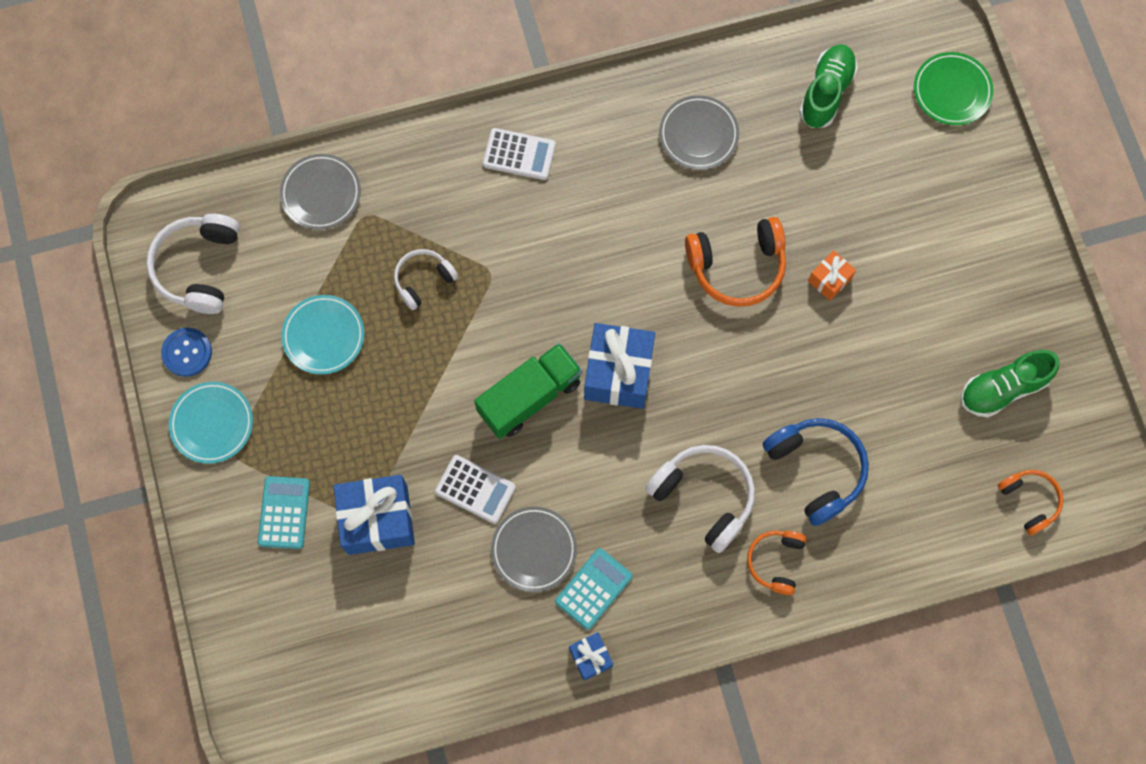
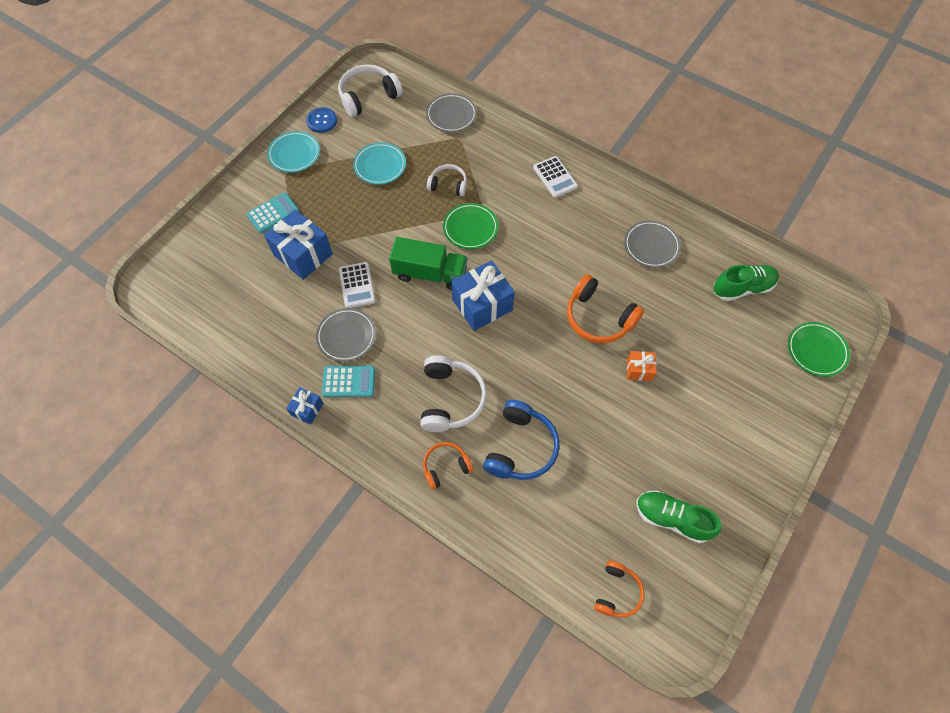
camera: 50 degrees right, 10 degrees down
(506, 304) = (470, 228): none -> green plate

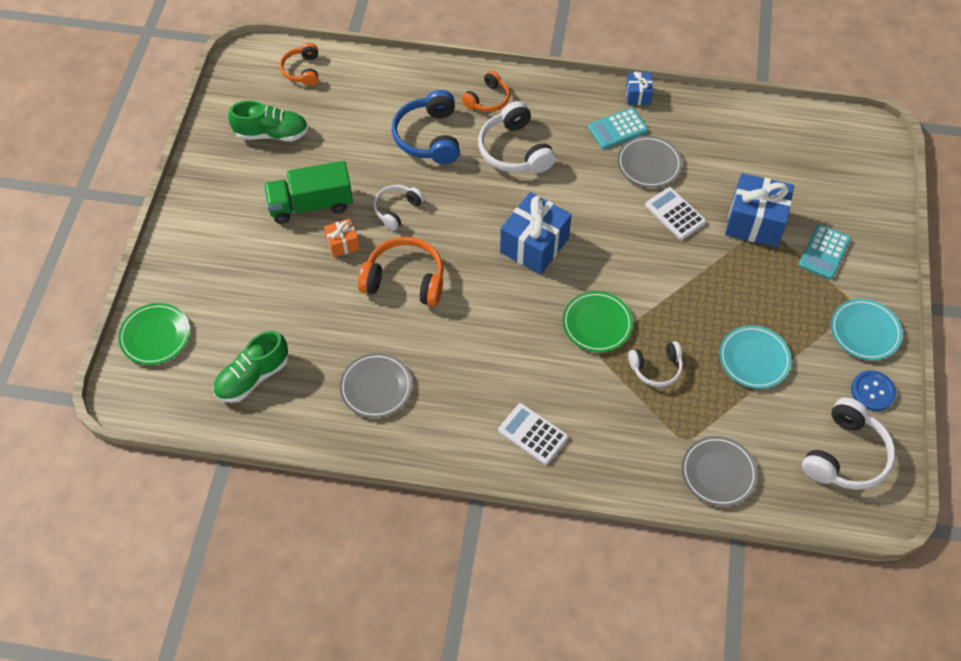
camera: 155 degrees right, 5 degrees down
(430, 274) = (608, 255): green truck -> green truck (311, 205)
(580, 383) = (397, 209): none -> white headphones

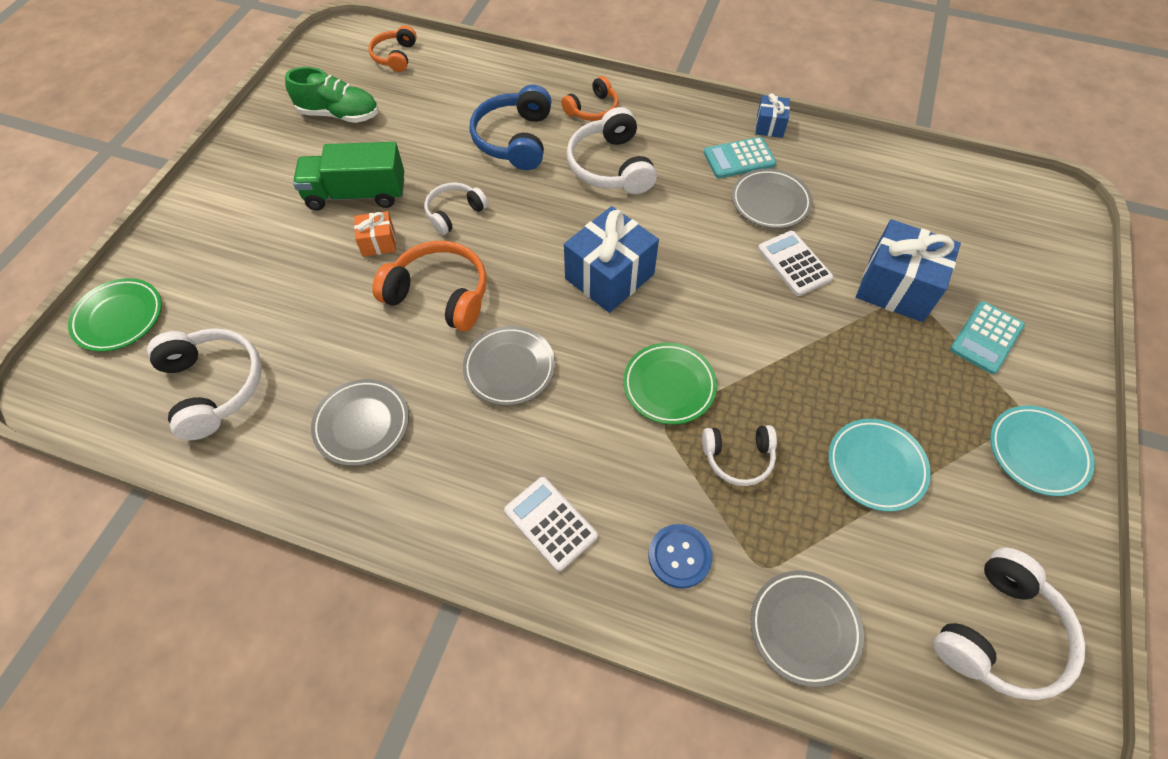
camera: 10 degrees right, 0 degrees up
(253, 377) = (214, 386): green shoe -> white headphones
(475, 329) = (509, 368): none -> grey plate
(872, 391) = (1045, 541): blue button -> blue button (679, 556)

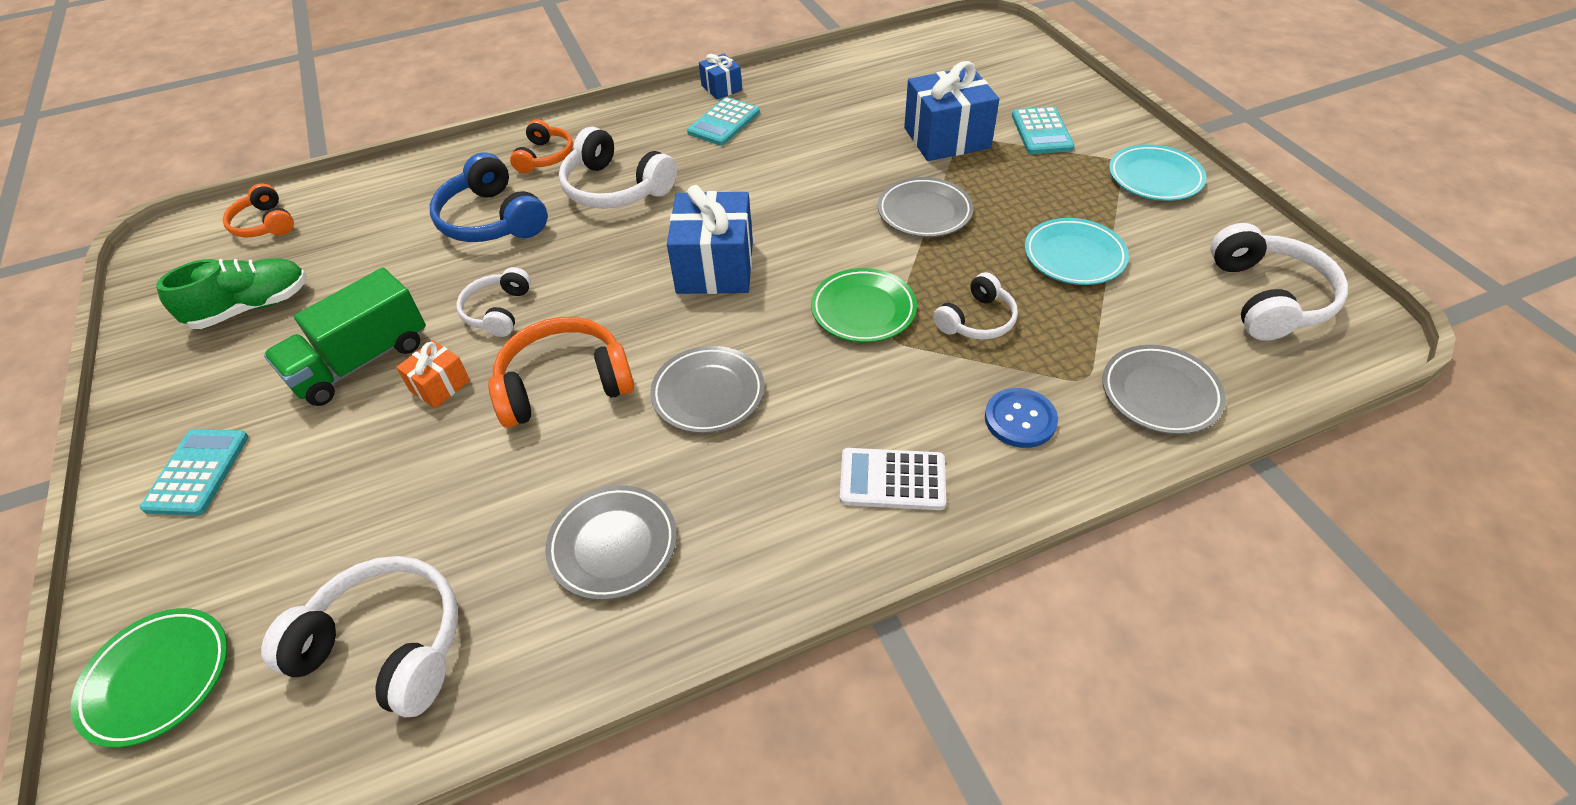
camera: 40 degrees left, 10 degrees down
(228, 208) = (197, 472): none -> turquoise calculator
(770, 202) = (786, 137): grey plate -> grey plate (924, 212)
(794, 264) = (855, 167): white calculator -> none

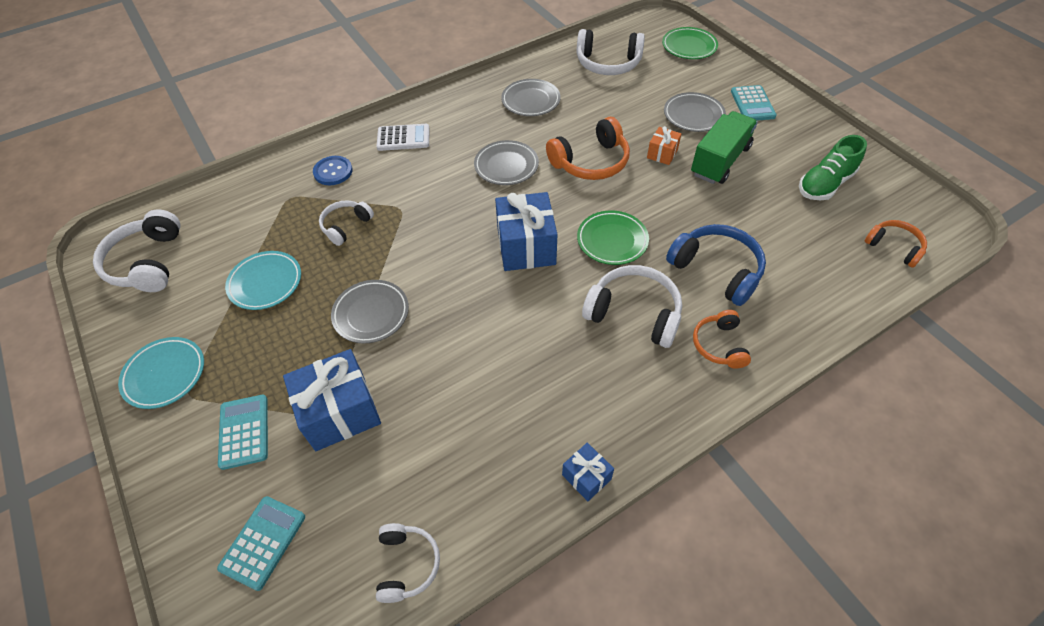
camera: 170 degrees right, 5 degrees up
(498, 311) = (659, 199): white headphones -> white headphones (407, 564)
(724, 122) = (566, 413): turquoise calculator -> turquoise calculator (263, 542)
(863, 310) = (419, 225): green plate -> green plate (612, 240)
(1160, 394) = (250, 193): grey plate -> grey plate (693, 115)

